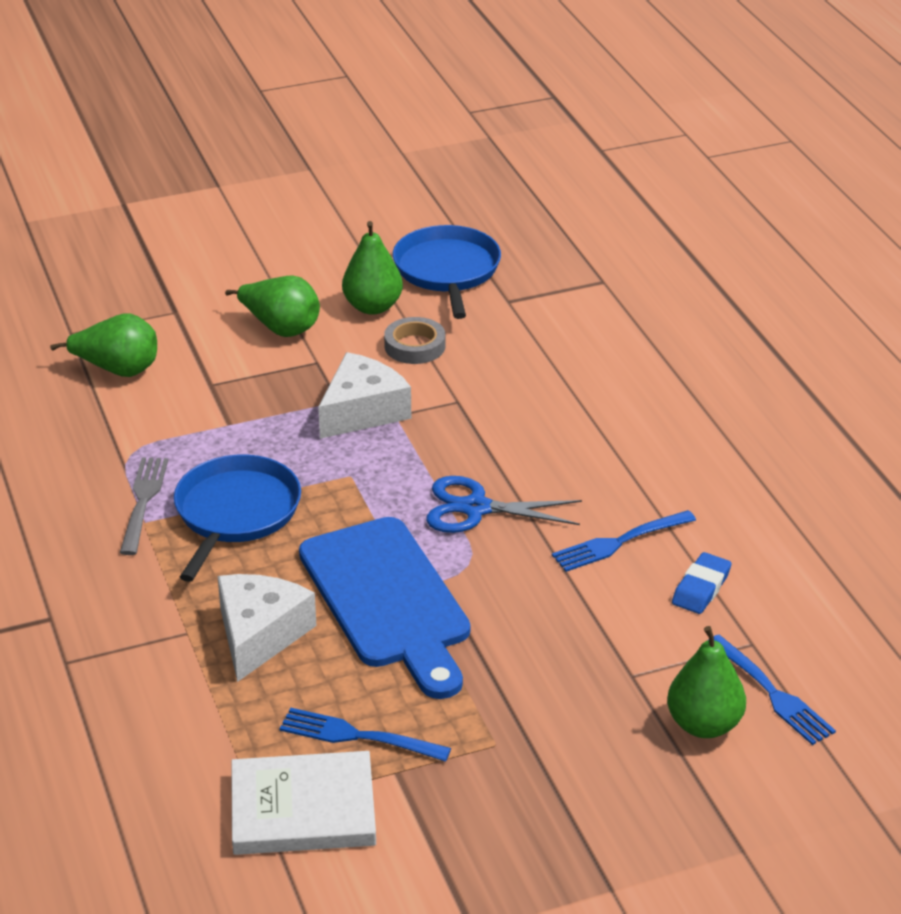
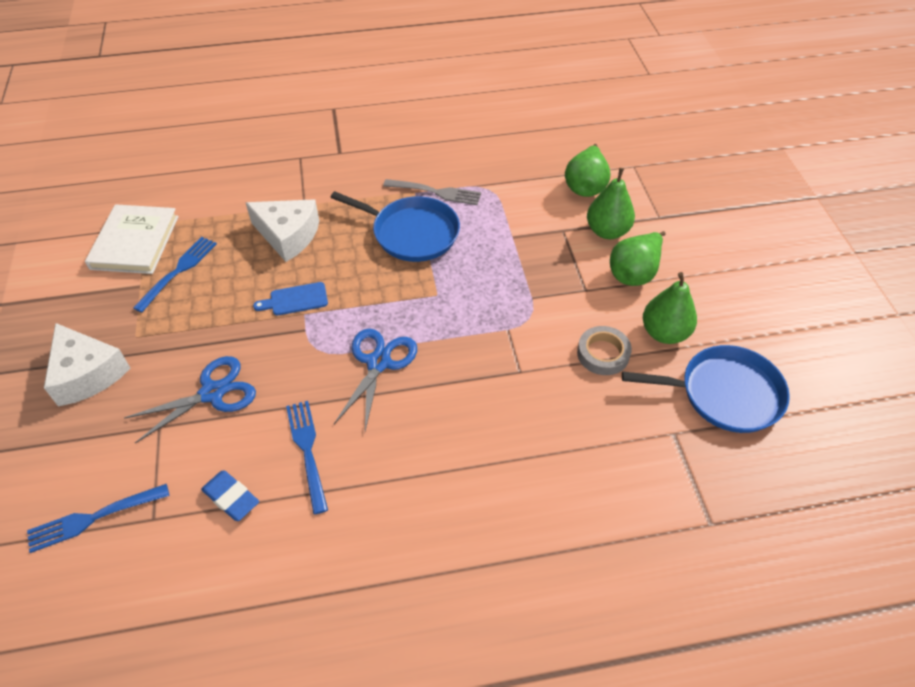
camera: 100 degrees right, 15 degrees up
(362, 411) = (516, 310): white cheese -> white cheese (87, 374)
(388, 600) = (295, 300): blue cutting board -> blue cutting board, size x0.40
(566, 640) = (212, 393): none -> blue scissors
(704, 725) = (87, 461): green pear -> green pear (607, 231)

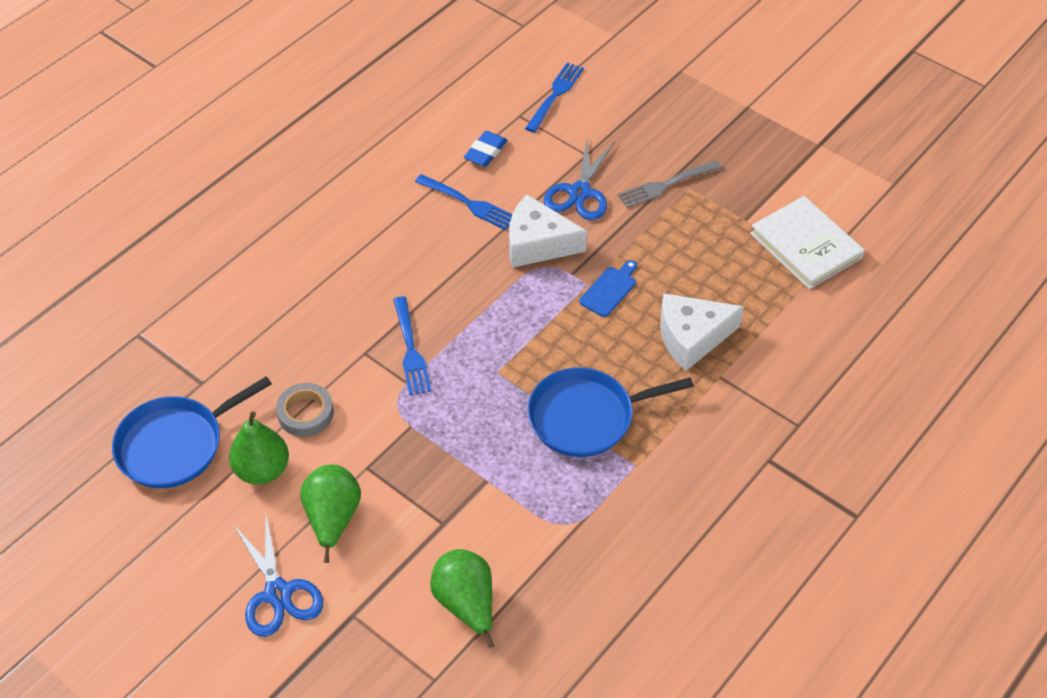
camera: 140 degrees right, 0 degrees up
(87, 374) = (682, 149): white cheese -> white cheese (538, 244)
(178, 272) = (733, 248): blue fork -> blue fork (410, 349)
(231, 497) = (485, 152): blue eraser -> blue eraser turned 60 degrees counterclockwise
(378, 363) = (484, 287): blue scissors -> blue scissors (278, 593)
(435, 192) = (615, 480): grey fork -> grey fork (666, 185)
(607, 231) = (396, 554): green pear -> none

